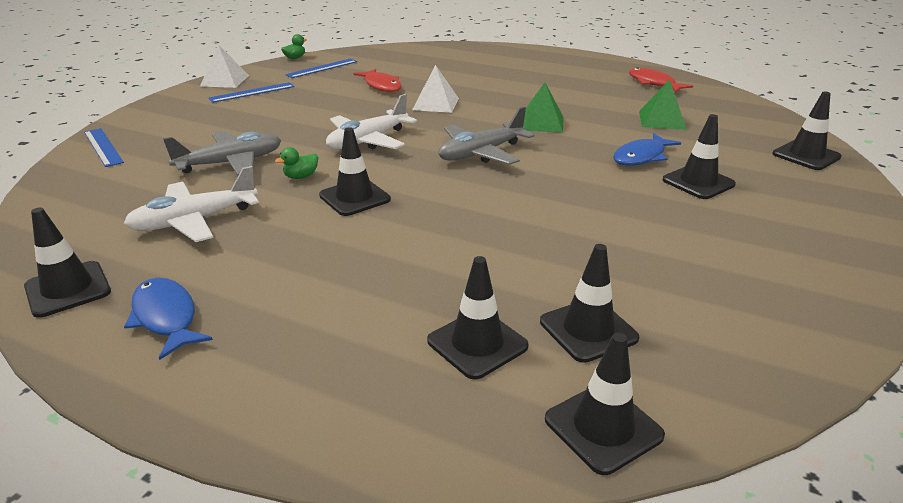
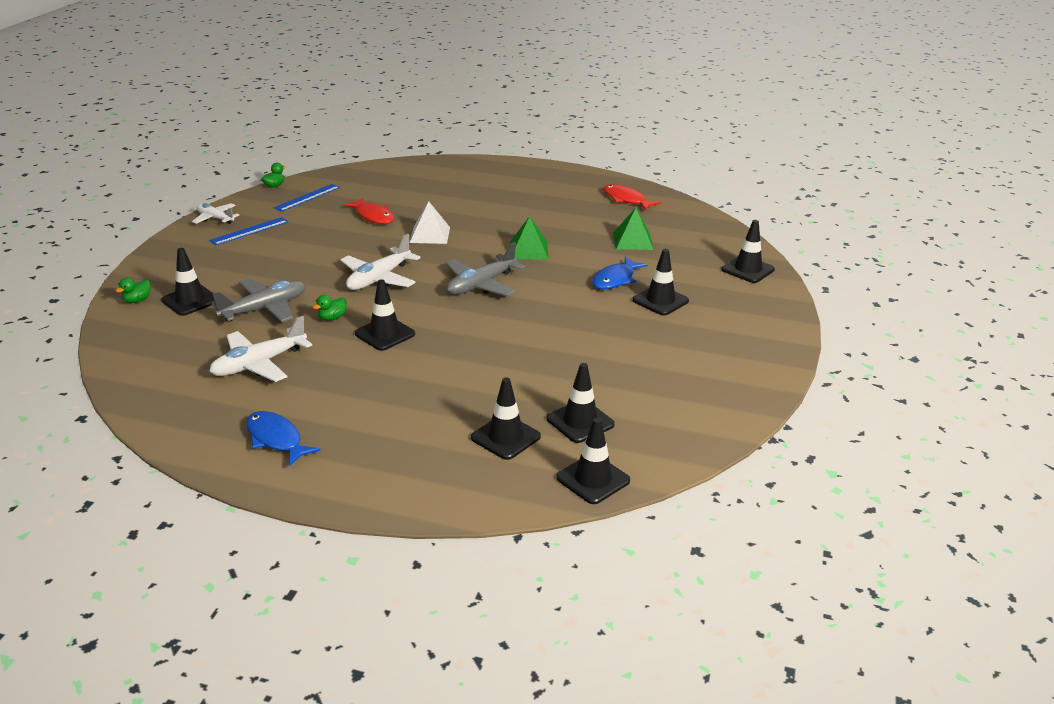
camera: 10 degrees left, 0 degrees up
(68, 289) = (188, 426): black traffic cone -> black traffic cone (190, 300)
(103, 147) = (137, 300): blue ruler -> green duck
(225, 81) = (215, 218): white pyramid -> white plane

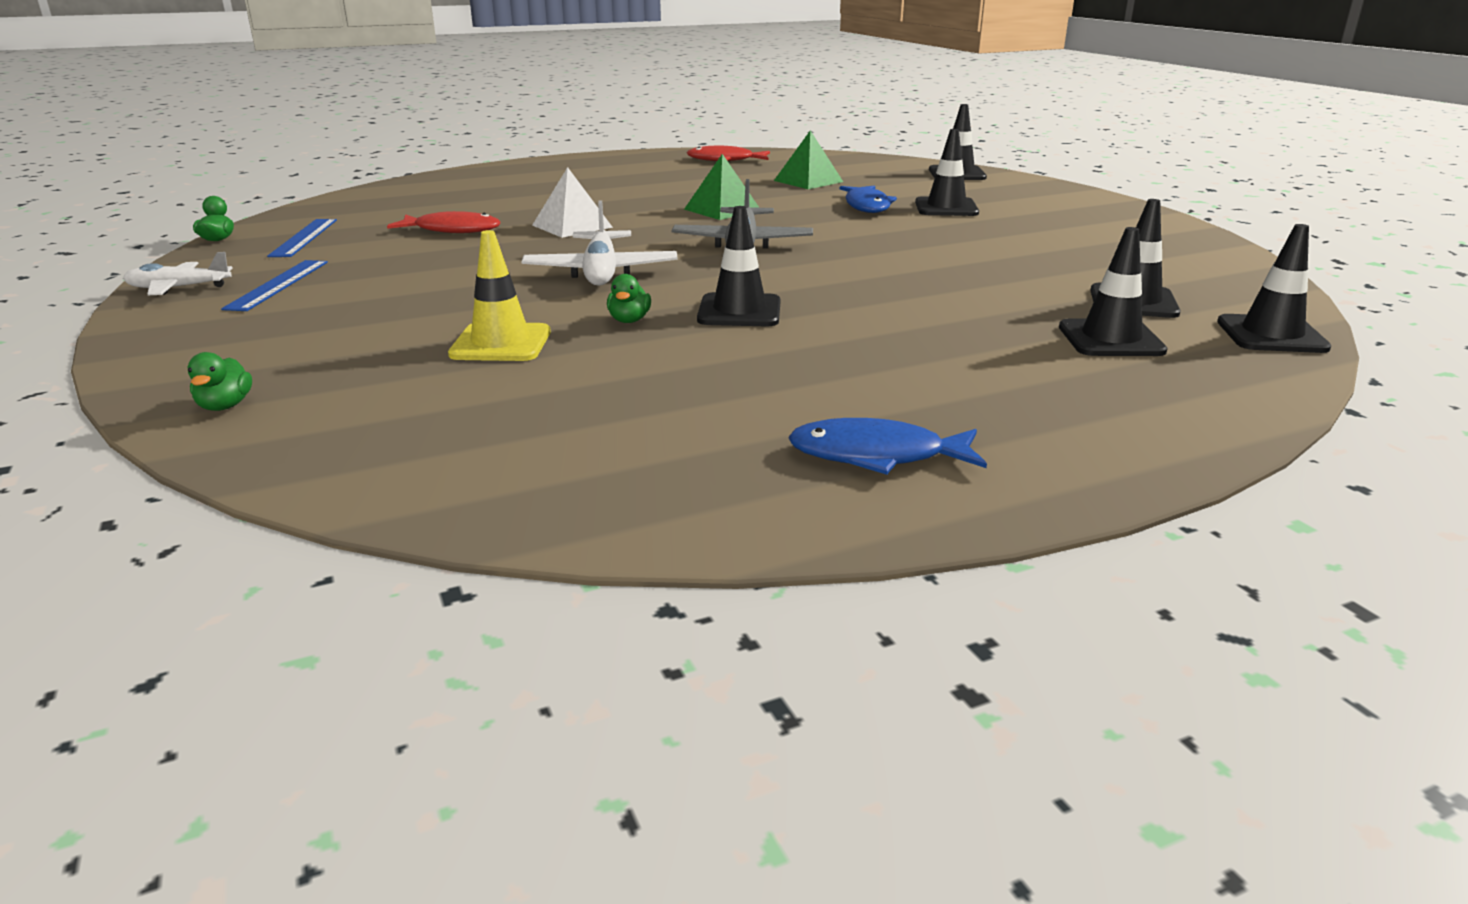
camera: 40 degrees left, 5 degrees down
(190, 300) = (341, 374): black traffic cone -> none
(259, 364) = (639, 395): white plane -> none
(264, 309) = (501, 343): grey plane -> yellow traffic cone

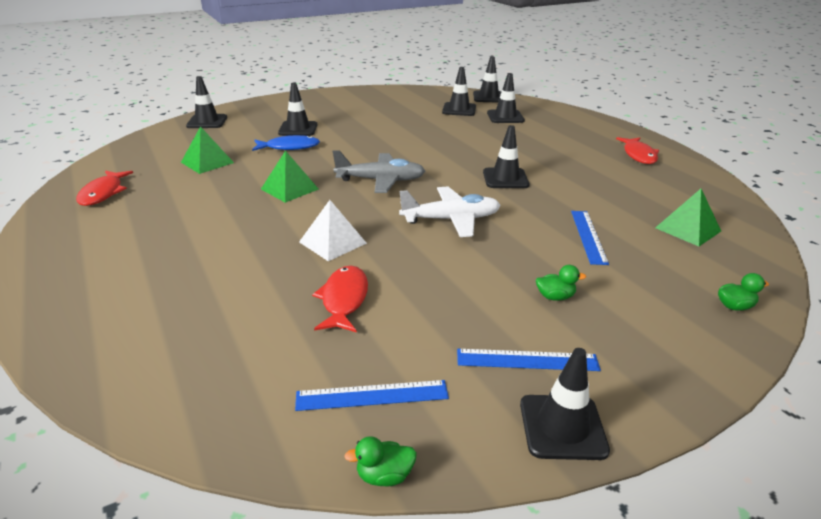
camera: 95 degrees left, 5 degrees up
(179, 288) = (562, 427): white plane -> black traffic cone
(469, 426) = (688, 229): none -> green pyramid
(501, 343) = (588, 236): yellow traffic cone -> blue ruler
(629, 320) = (533, 204): green duck -> green duck (555, 297)
(876, 455) = (638, 155): blue fish -> red fish

